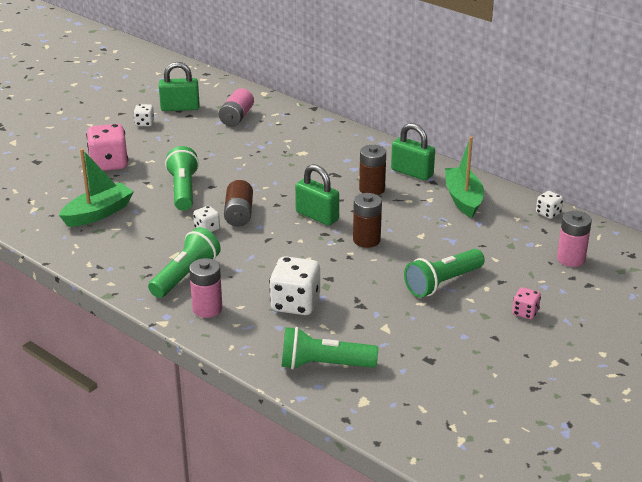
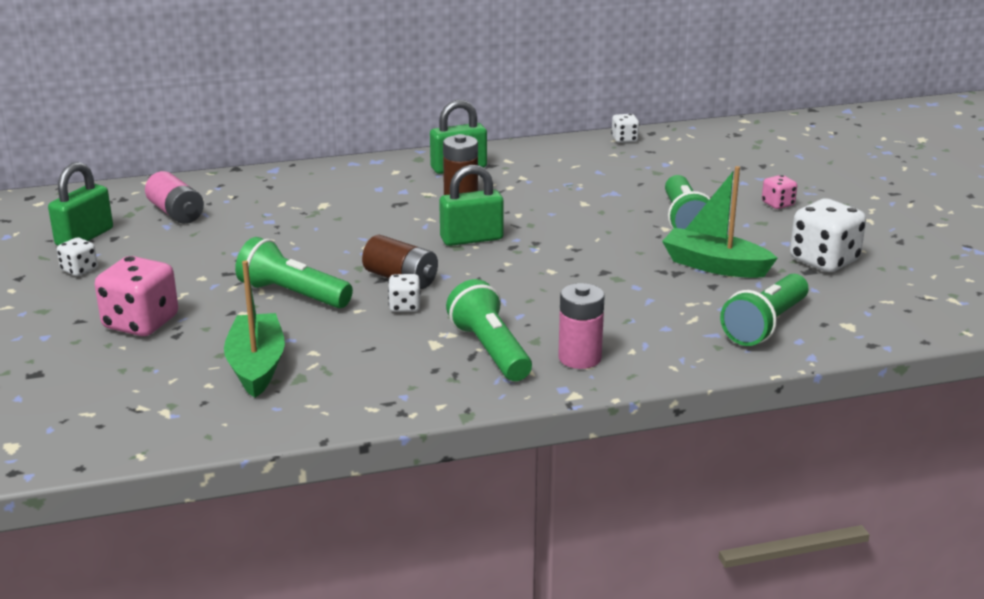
camera: 55 degrees left, 5 degrees down
(295, 304) = (632, 305): white dice -> white dice (824, 261)
(366, 240) = (556, 230): brown battery -> none
(463, 199) = (545, 163): green boat -> green boat (715, 266)
(571, 259) = (713, 157): pink battery -> none

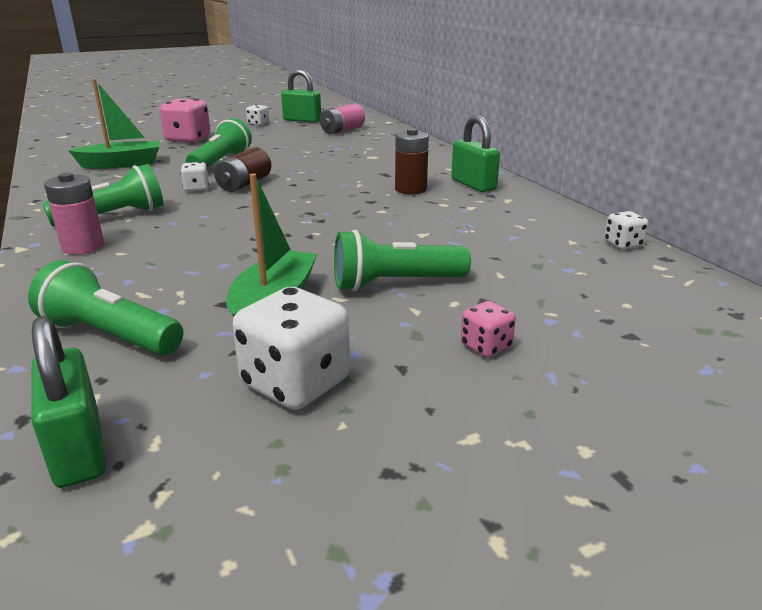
camera: 80 degrees right, 0 degrees up
(471, 239) = (321, 198): green padlock -> green padlock (78, 449)

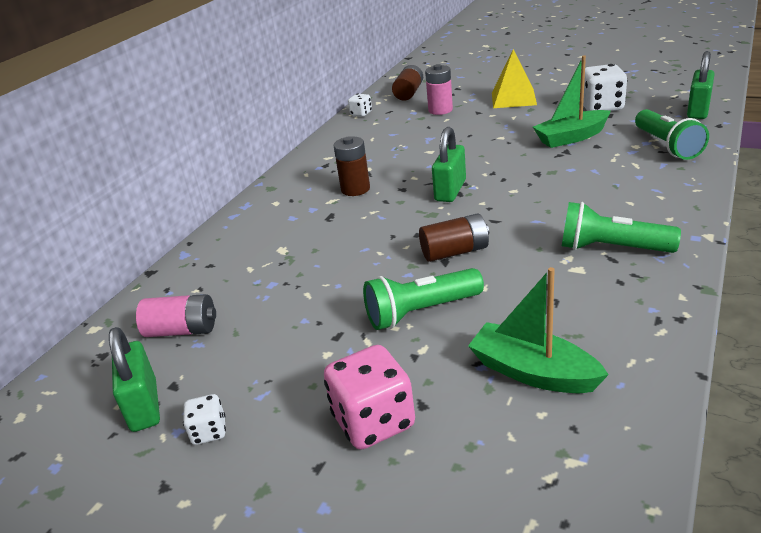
camera: 125 degrees left, 5 degrees up
(83, 247) = (655, 217): pink battery -> pink battery (440, 110)
(196, 188) = (503, 264): white dice -> none
(395, 283) = (500, 129): green flashlight -> none
(473, 185) = (310, 177): green padlock -> green padlock (450, 190)
(486, 346) = (513, 98): pink dice -> yellow pyramid
(669, 295) = (409, 93): none -> brown battery

